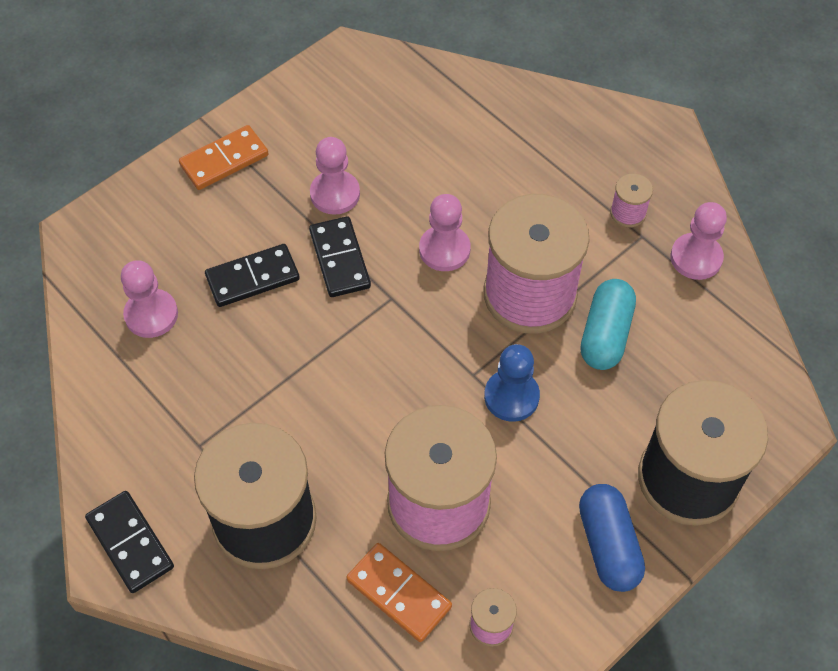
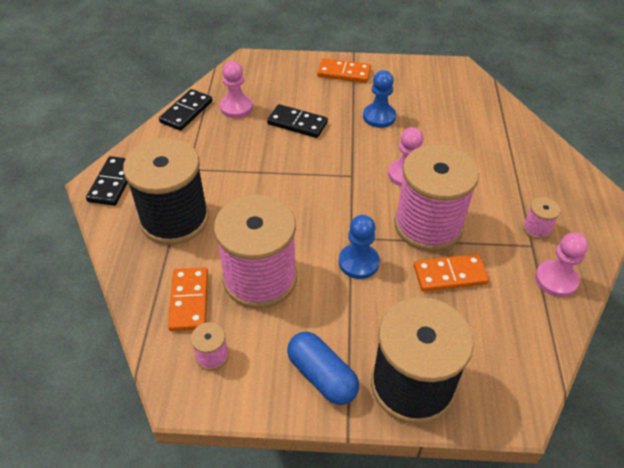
camera: 45 degrees right, 10 degrees down
(335, 194) = (379, 117): pink pawn -> blue pawn
(340, 259) = (347, 143): black domino -> black domino (186, 112)
(605, 334) = (449, 275): turquoise capsule -> orange domino
(608, 545) = (322, 376): blue capsule -> blue capsule turned 75 degrees counterclockwise

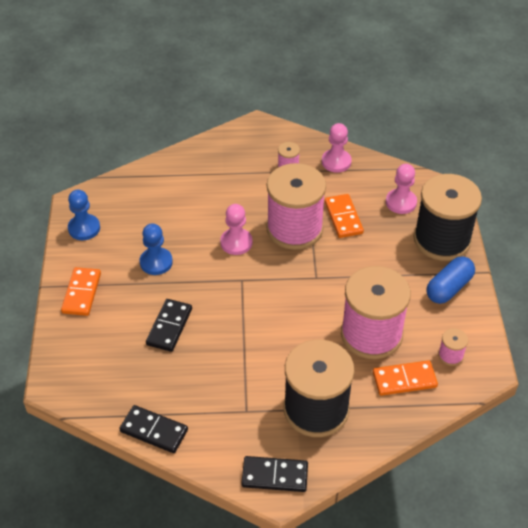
camera: 95 degrees left, 0 degrees up
(236, 107) = (144, 384): pink pawn -> pink pawn (401, 202)
(358, 262) = (342, 271): blue pawn -> blue pawn (84, 228)

